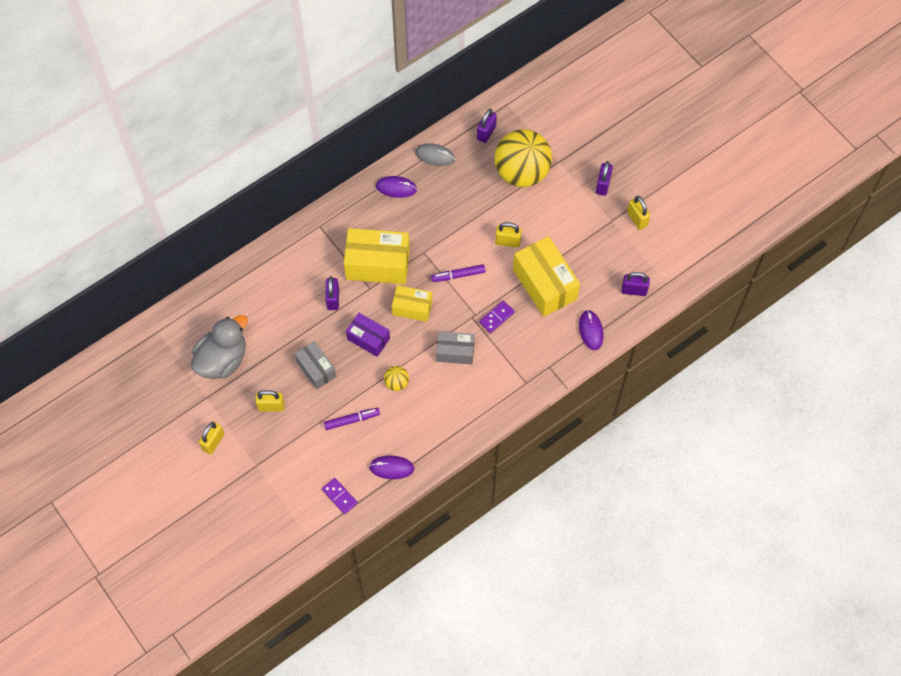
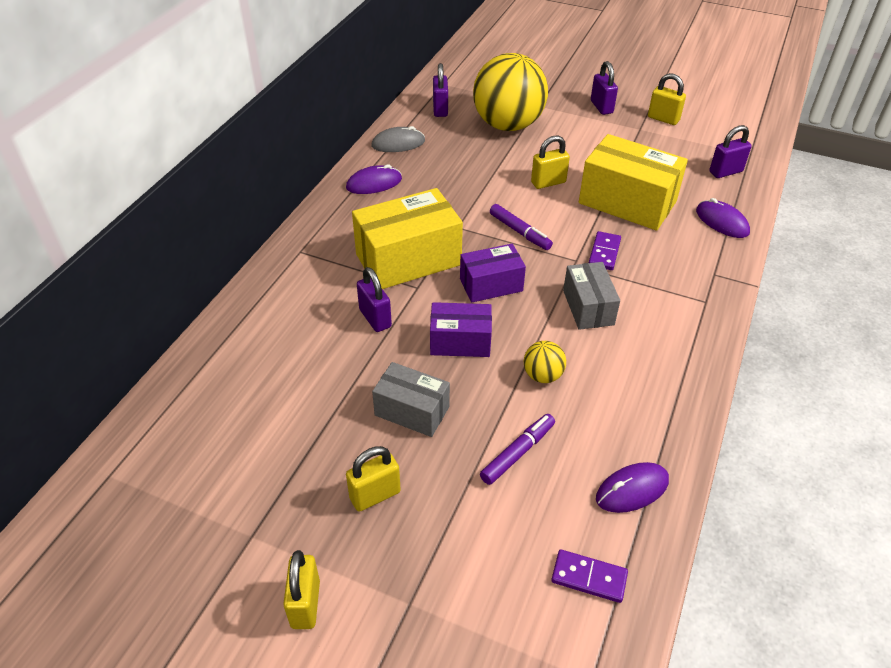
camera: 30 degrees left, 20 degrees down
(222, 359) = (249, 466): grey duck -> none
(412, 308) = (491, 285): yellow box -> purple box
(455, 352) = (588, 307): grey box -> grey box turned 75 degrees counterclockwise
(458, 275) = (520, 232): purple marker -> purple marker turned 90 degrees counterclockwise

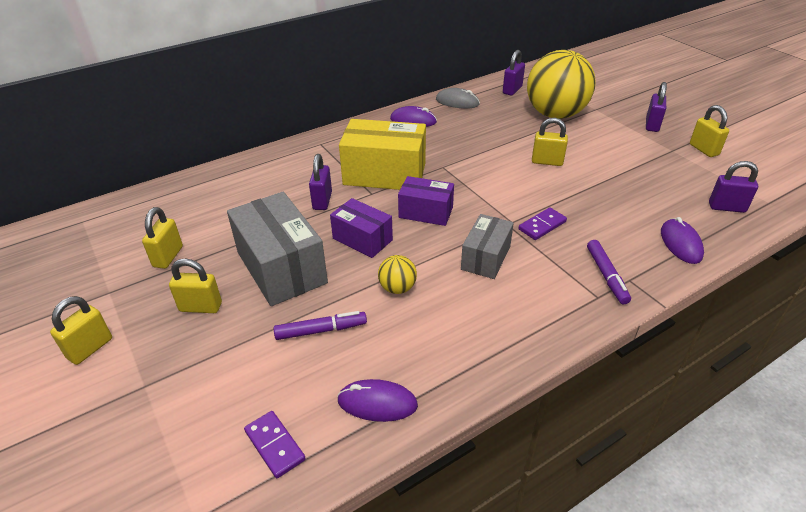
camera: 35 degrees right, 5 degrees down
(273, 462) = (168, 257): none -> yellow padlock
(412, 411) = (281, 267): grey box -> grey box, size x1.70
(520, 232) = (487, 186): purple marker -> purple marker (606, 276)
(627, 202) = (602, 198): yellow box -> none

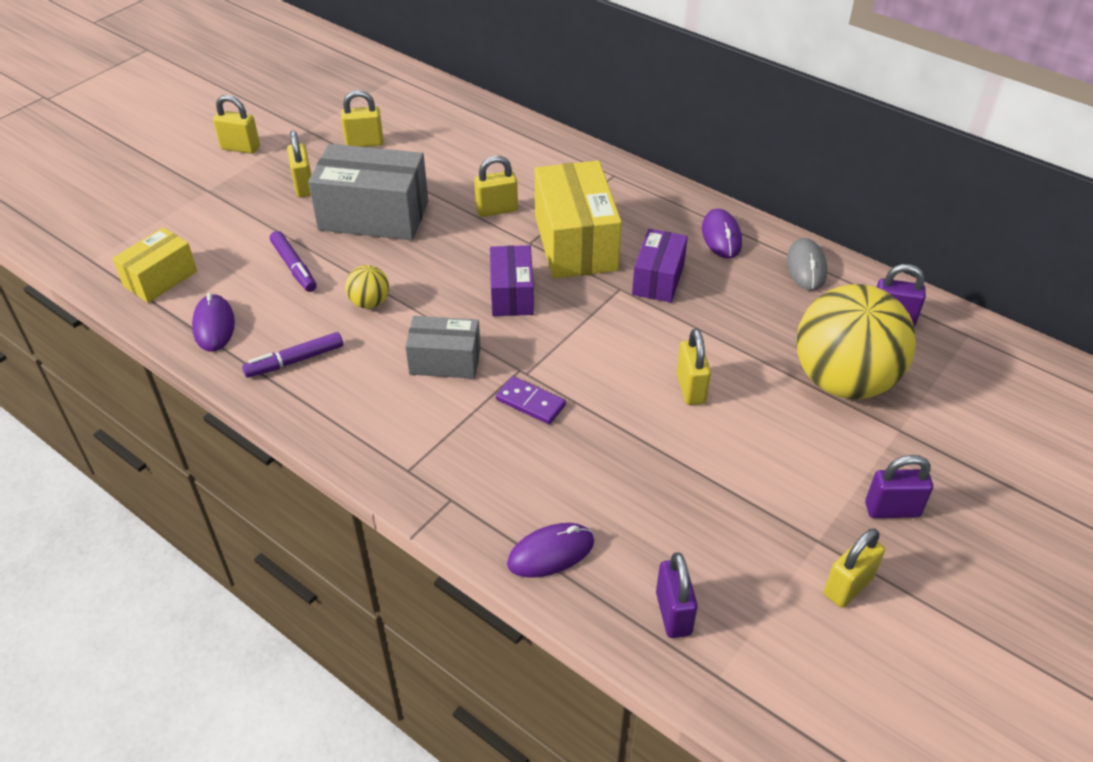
camera: 70 degrees right, 5 degrees up
(275, 445) = (160, 279): purple domino -> yellow box
(281, 267) = (374, 216): grey box -> grey box turned 60 degrees clockwise
(322, 201) = (497, 210): purple padlock -> yellow padlock
(362, 239) = (440, 257): purple box -> purple box (658, 279)
(606, 276) = (450, 475): purple marker -> purple marker (295, 361)

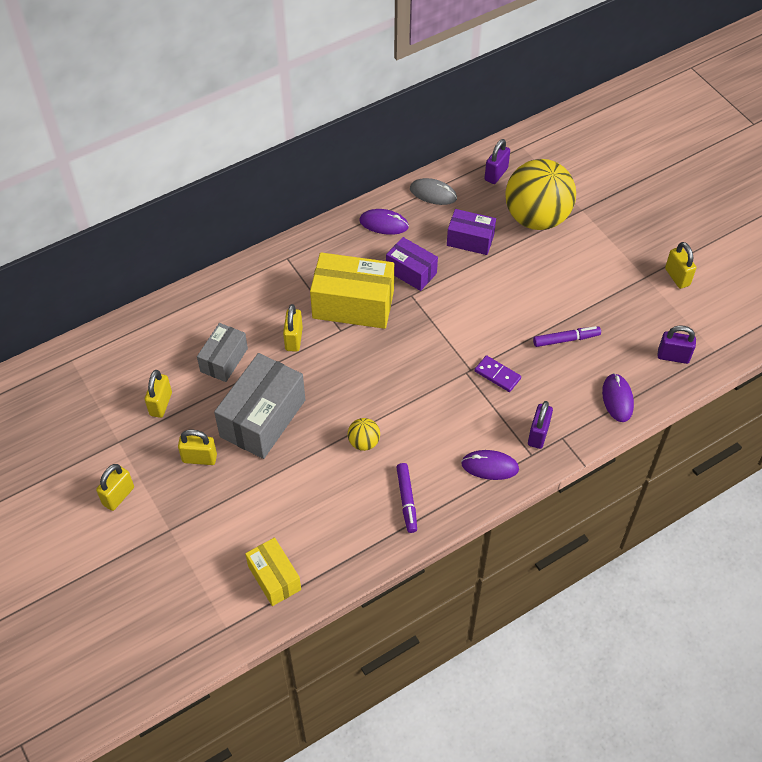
camera: 70 degrees left, 10 degrees up
(214, 326) = (347, 547): purple mouse -> purple mouse (490, 466)
(294, 267) = (301, 483): purple marker -> purple marker (566, 339)
(445, 361) = (442, 411): grey box -> grey box (224, 360)
(512, 294) = (391, 356): purple box -> purple box (470, 240)
(530, 402) = (497, 375): purple domino -> purple domino turned 75 degrees clockwise
(690, 388) = (515, 291): yellow padlock -> none
(892, 510) = (635, 238): purple padlock -> purple padlock (538, 434)

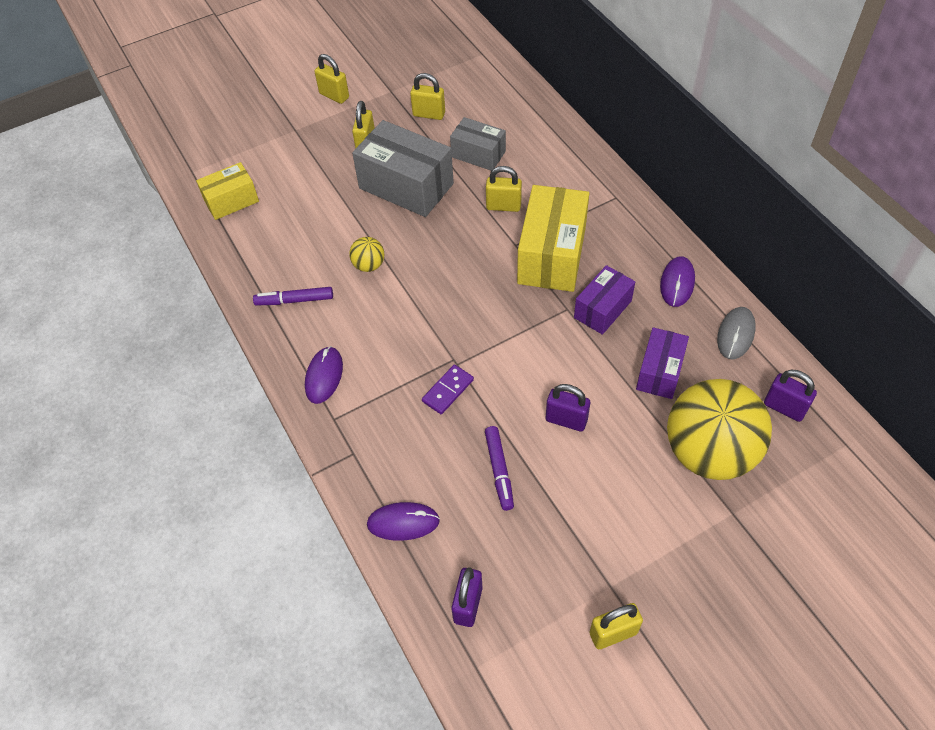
camera: 95 degrees right, 0 degrees up
(538, 434) = (360, 428): purple padlock -> purple padlock (566, 420)

